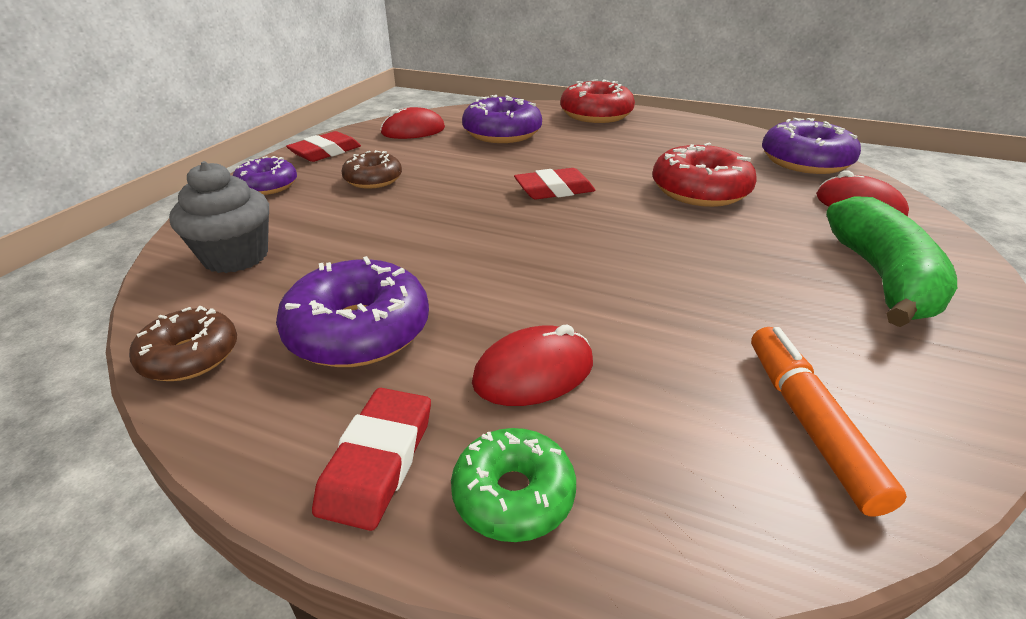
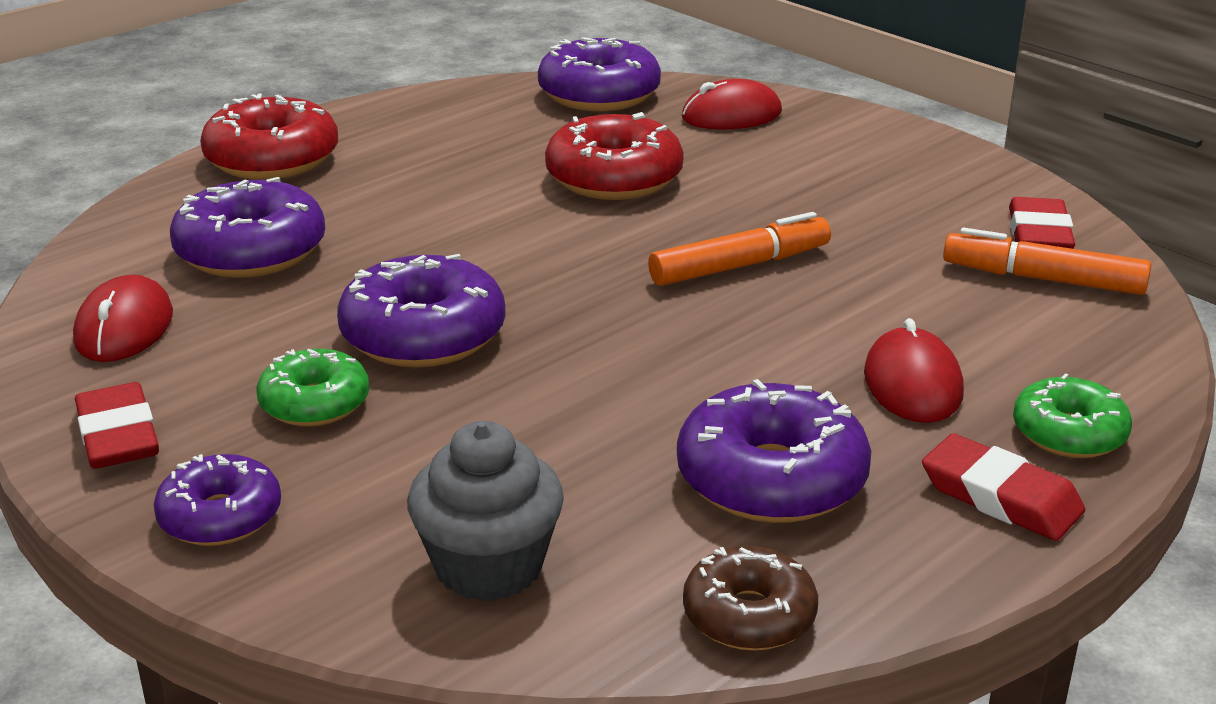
camera: 65 degrees left, 5 degrees down
(373, 179) = (315, 403): brown donut -> green donut
(456, 186) = (423, 335): none -> purple donut
(554, 190) = (514, 266): red eraser -> red eraser (1039, 235)
(637, 257) = (739, 266): none -> orange marker
(882, 278) = (869, 165): green banana -> none

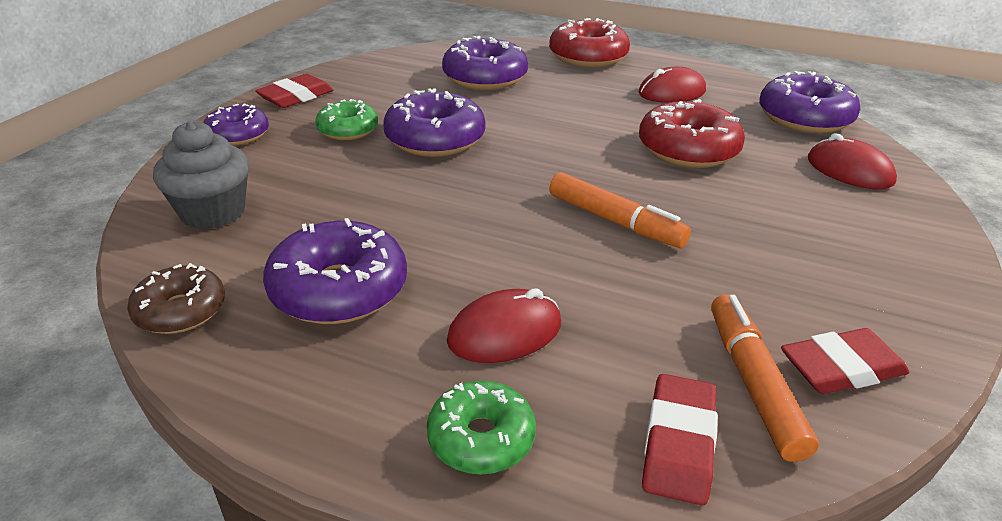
camera: 65 degrees right, 5 degrees up
(124, 328) = (389, 73): red mouse -> red mouse (671, 92)
(1001, 497) = (361, 408): red eraser -> red eraser (679, 443)

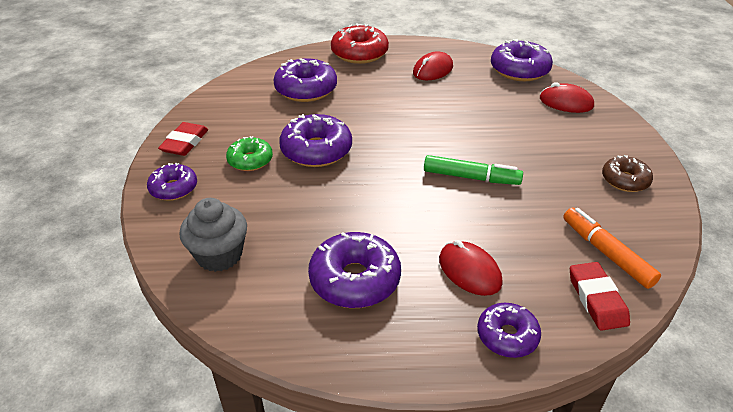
camera: 25 degrees left, 5 degrees up
(181, 311) = (271, 331): brown donut -> brown donut (625, 180)
(481, 438) = (507, 336): green donut -> purple donut
(505, 332) = (469, 271): red mouse -> red mouse turned 75 degrees counterclockwise
(614, 221) = (470, 177): orange marker -> green marker
(688, 150) = (473, 113): red donut -> none
(841, 368) = (637, 229): red eraser -> none

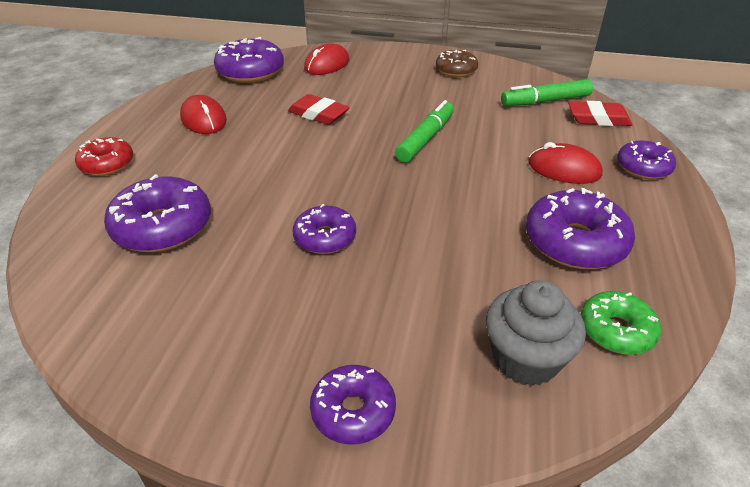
camera: 75 degrees left, 0 degrees up
(185, 143) = (222, 390): red eraser -> red eraser (318, 114)
(250, 160) = (317, 307): green donut -> green donut (616, 330)
(316, 150) = (325, 237): purple donut -> purple donut, size x0.62
(359, 53) = (107, 164): red donut -> red donut, size x0.62
(469, 271) = (564, 169): red mouse -> red mouse turned 45 degrees clockwise
(606, 253) = (545, 101): orange marker -> green marker

